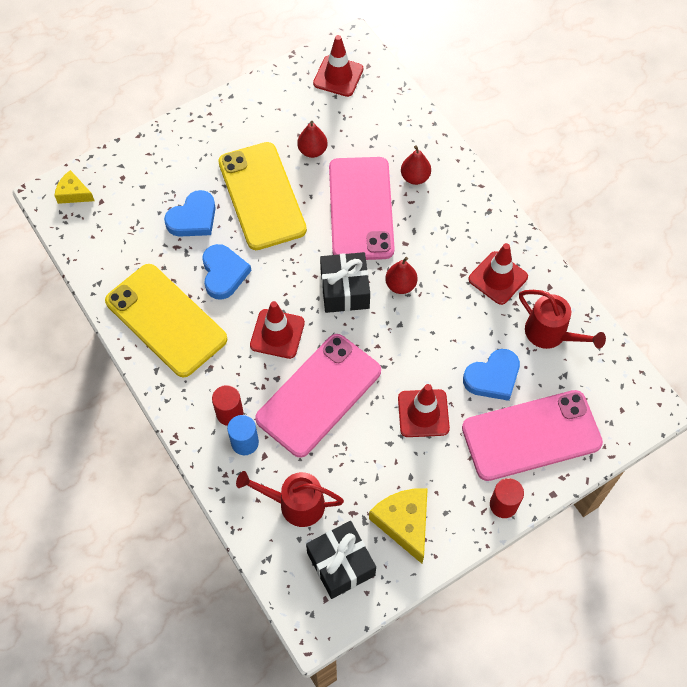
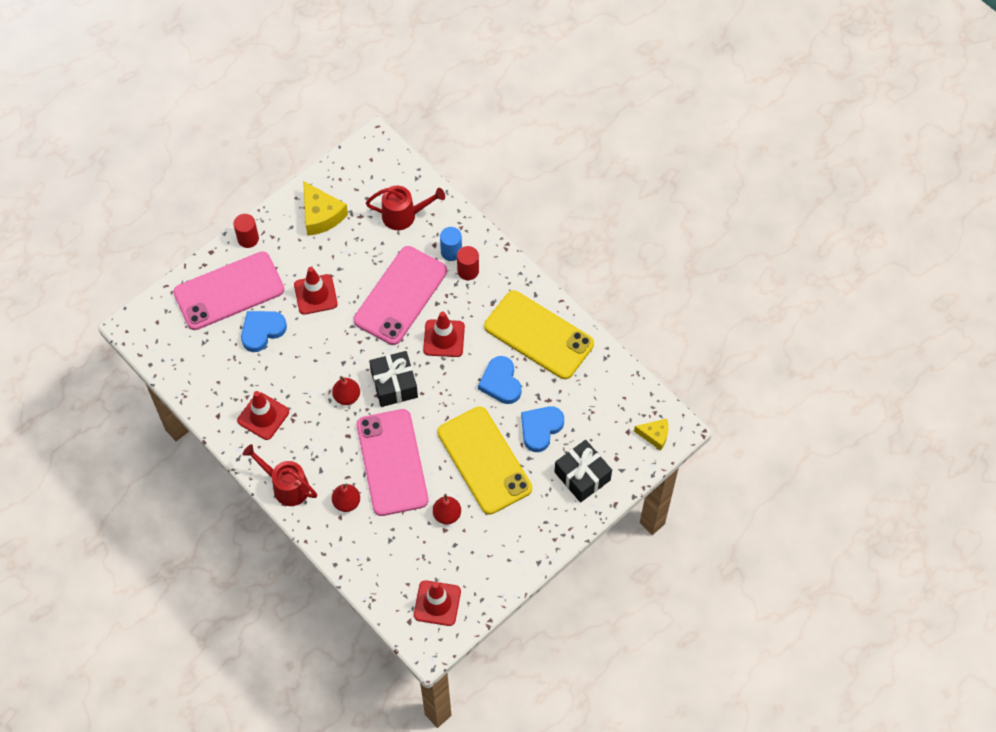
camera: 170 degrees right, 0 degrees up
(341, 564) = (363, 182): black gift -> black gift (582, 476)
(551, 334) = (215, 374): red watering can -> red watering can (286, 486)

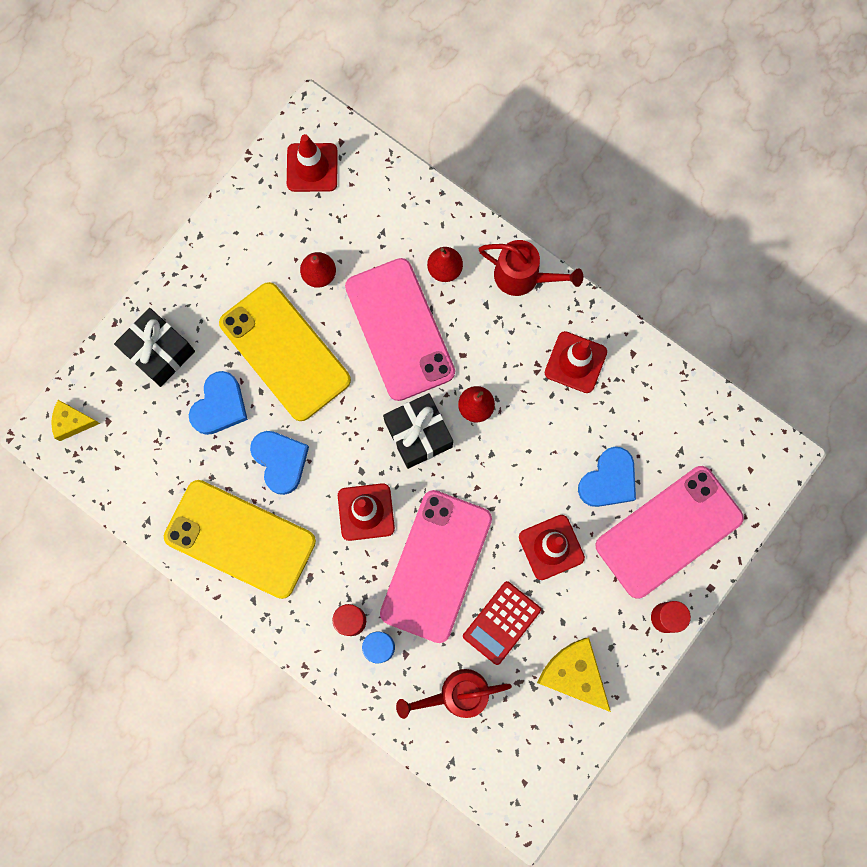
camera: 170 degrees right, 15 degrees up
(363, 253) = (501, 622): none -> red calculator

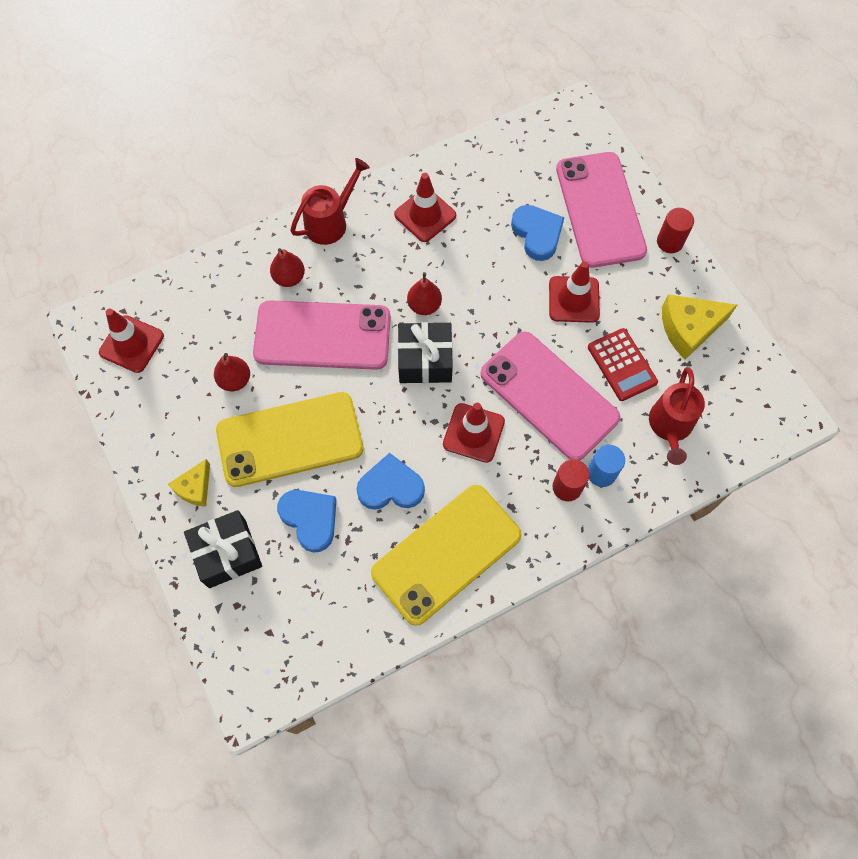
camera: 65 degrees left, 10 degrees down
(72, 422) = (252, 668): yellow cheese -> yellow cheese (195, 488)

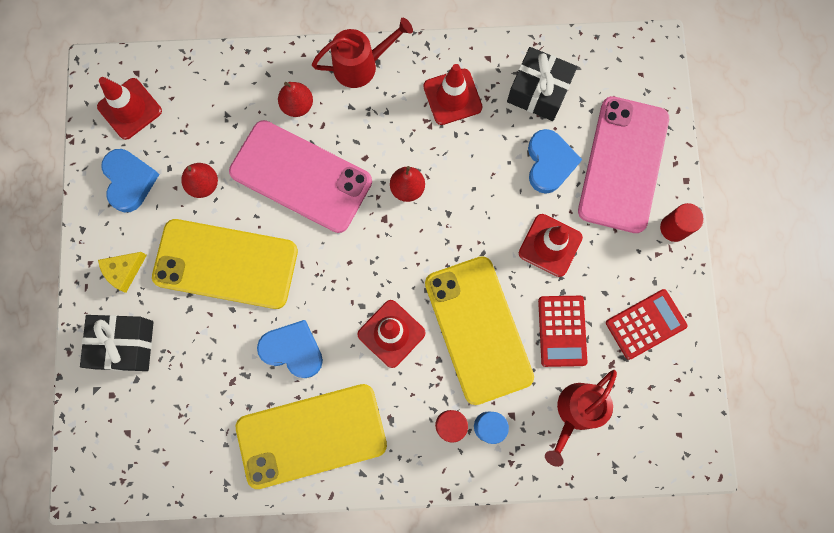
camera: 25 degrees right, 10 degrees up
(310, 519) = (209, 347): blue heart -> blue heart (129, 181)
(425, 360) = (381, 243): black gift -> black gift (538, 91)
(549, 395) = (478, 329): pink phone -> yellow phone
(689, 328) = (645, 324): yellow cheese -> red calculator

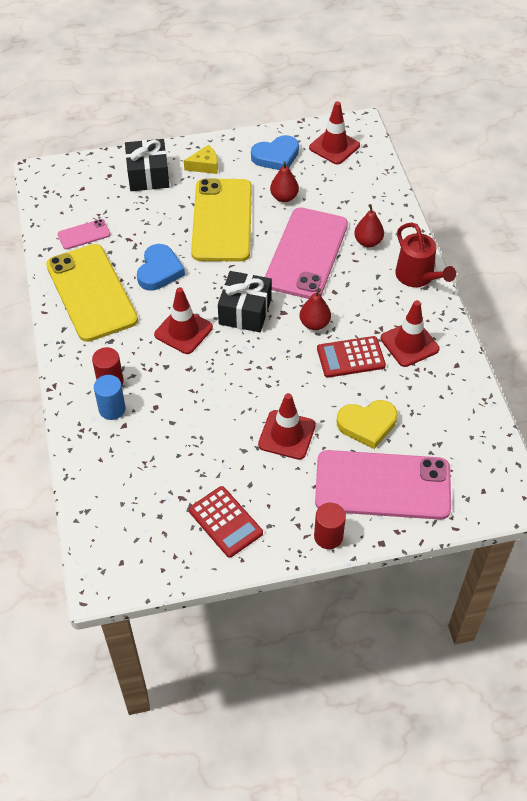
camera: 80 degrees right, 25 degrees down
(124, 271) = (204, 165): yellow cheese -> yellow cheese turned 120 degrees clockwise
(212, 437) = (84, 234): none -> pink phone
(478, 329) = (197, 391): yellow phone -> none
(538, 91) = (436, 407): black gift -> black gift (245, 311)
(549, 163) = (367, 425): blue heart -> yellow heart
(562, 331) = (207, 454): red calculator -> red calculator (350, 357)
(575, 413) = (132, 473): red watering can -> none

